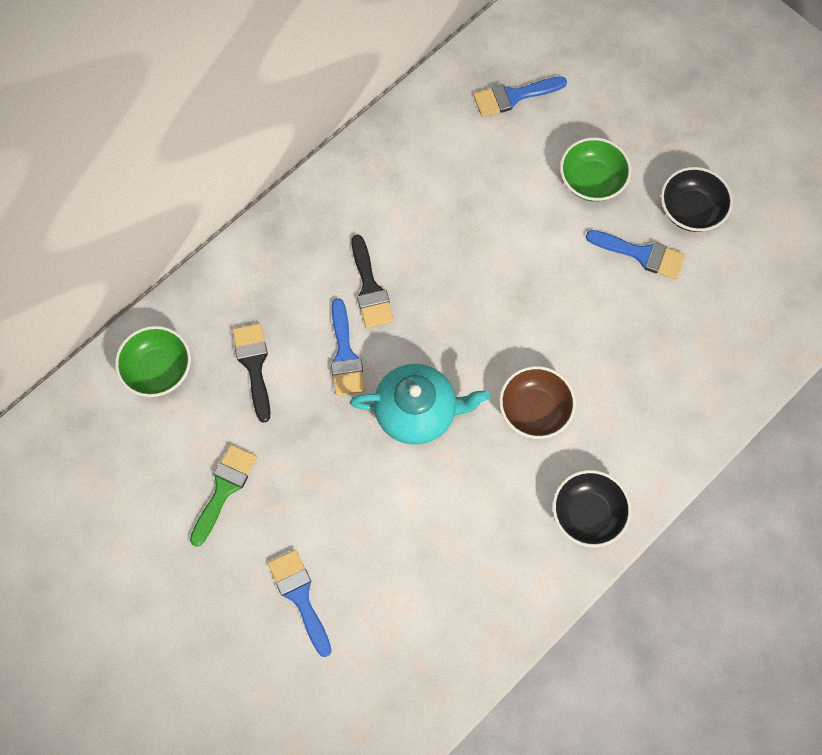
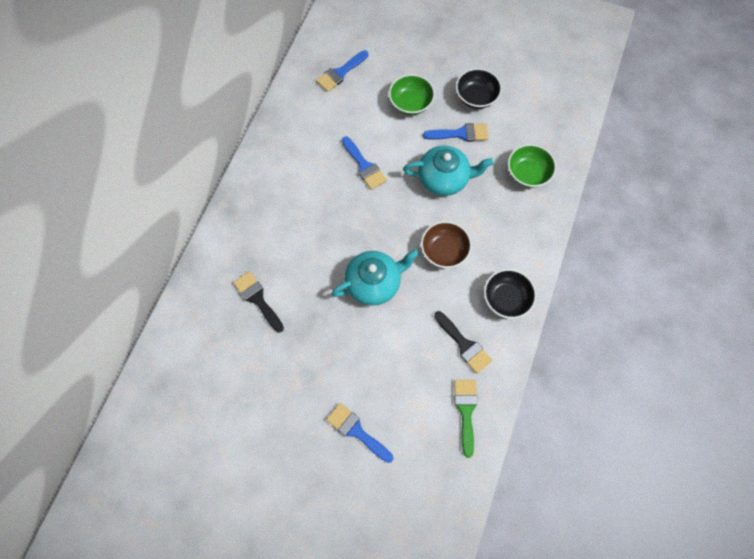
camera: 25 degrees left, 0 degrees up
(158, 370) = (196, 329): green bowl -> green bowl (527, 173)
(224, 489) = (275, 385): green brush -> green brush (465, 410)
(345, 355) = (312, 268): blue brush -> blue brush (364, 166)
(370, 288) = (308, 221): black brush -> black brush (464, 345)
(585, 309) = (444, 178): none -> turquoise teapot

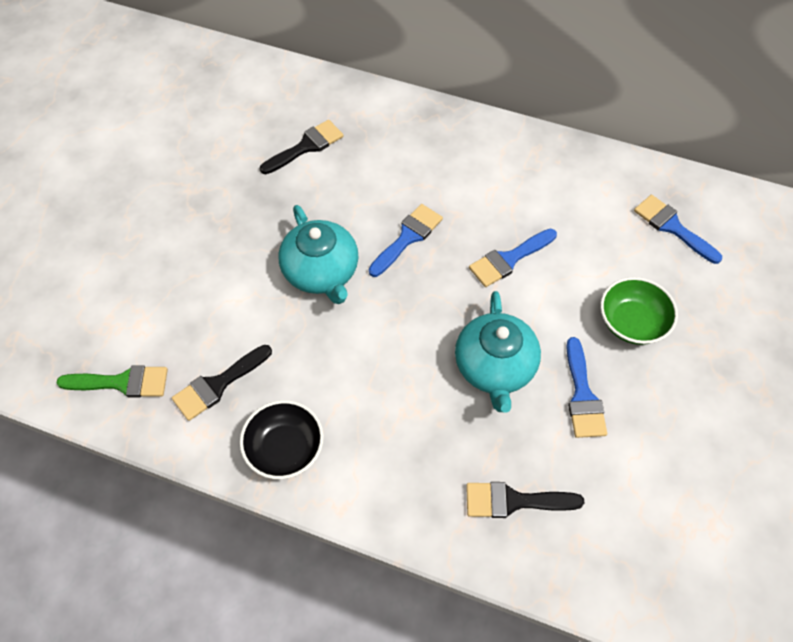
camera: 90 degrees right, 10 degrees down
(356, 431) = (120, 253): blue brush -> blue brush (407, 237)
(444, 251) = (368, 363): brown bowl -> none
(476, 97) = (661, 424): black bowl -> none
(527, 173) = (514, 501): green bowl -> black brush

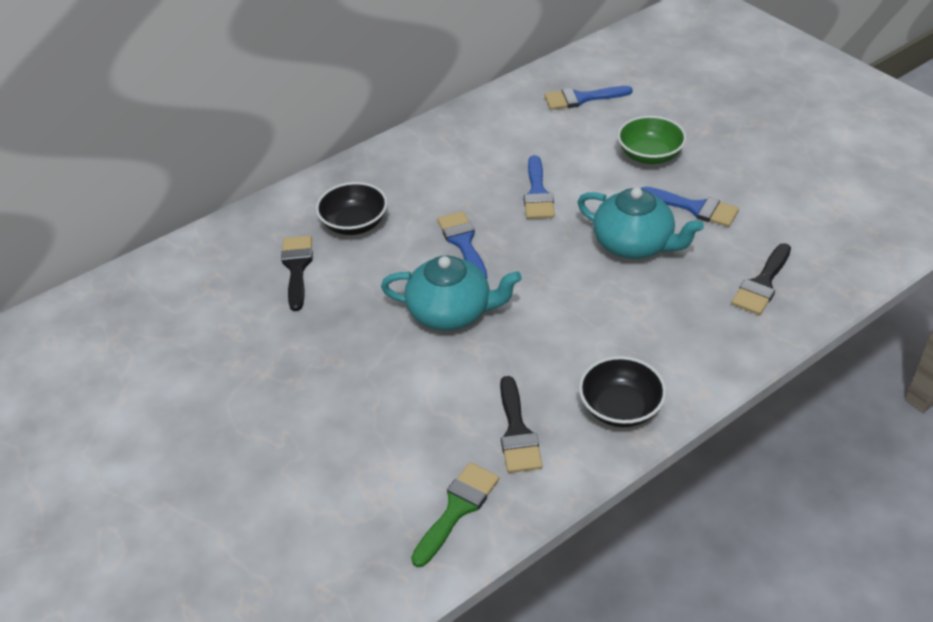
camera: 55 degrees left, 15 degrees down
(379, 154) = (354, 224): none -> black bowl

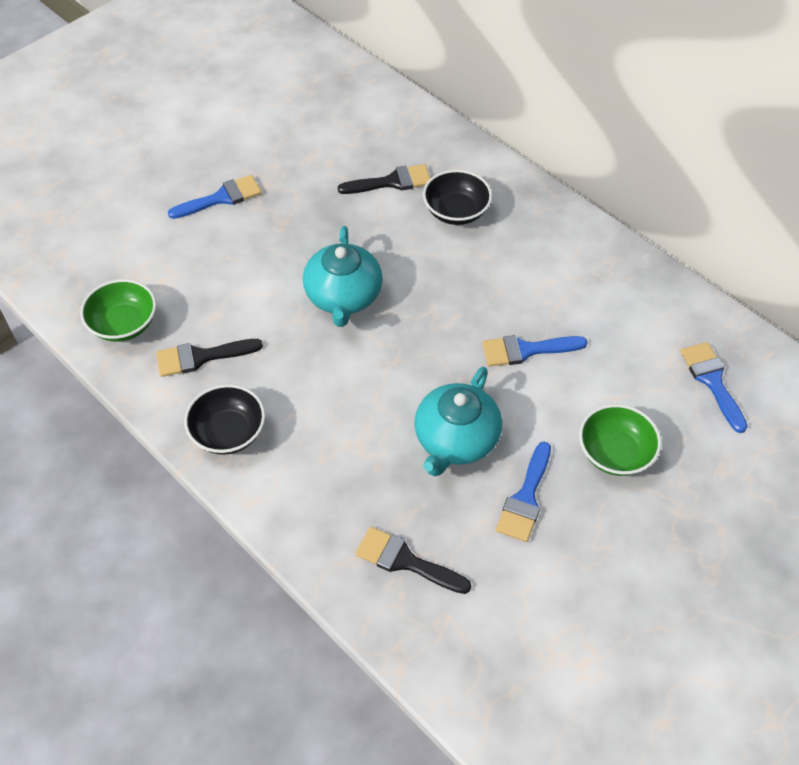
camera: 80 degrees right, 10 degrees up
(457, 509) = (124, 324): green brush -> green bowl
(463, 242) = (440, 295): blue brush -> blue brush (221, 198)

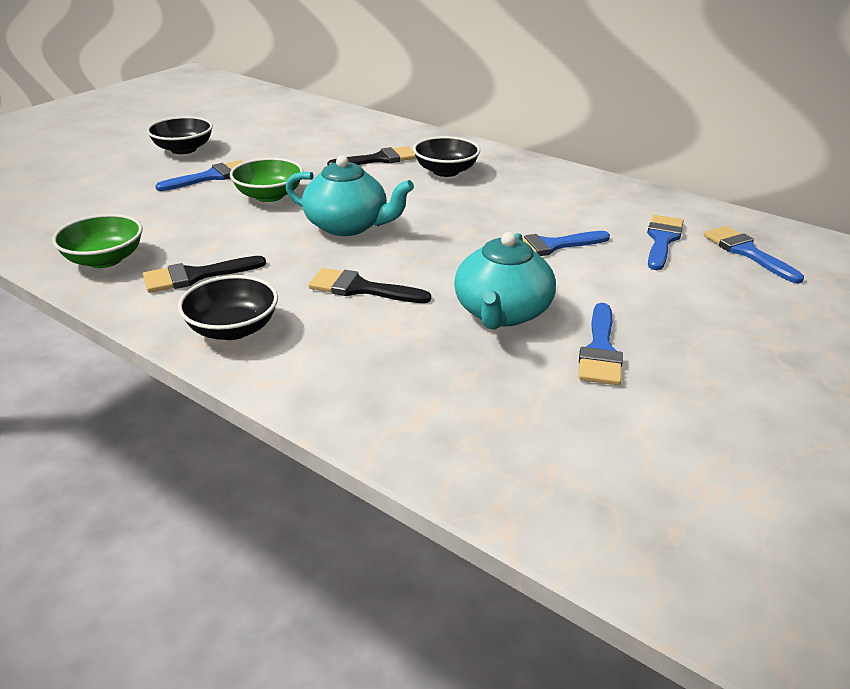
camera: 10 degrees left, 20 degrees down
(196, 143) = (183, 149): none -> black bowl
(343, 296) = (348, 226): turquoise teapot -> turquoise teapot turned 60 degrees counterclockwise
(405, 561) = (478, 418): black brush -> black brush (361, 288)
(615, 453) = (680, 307): green bowl -> green bowl (269, 196)
(637, 352) = (662, 240): none -> blue brush

